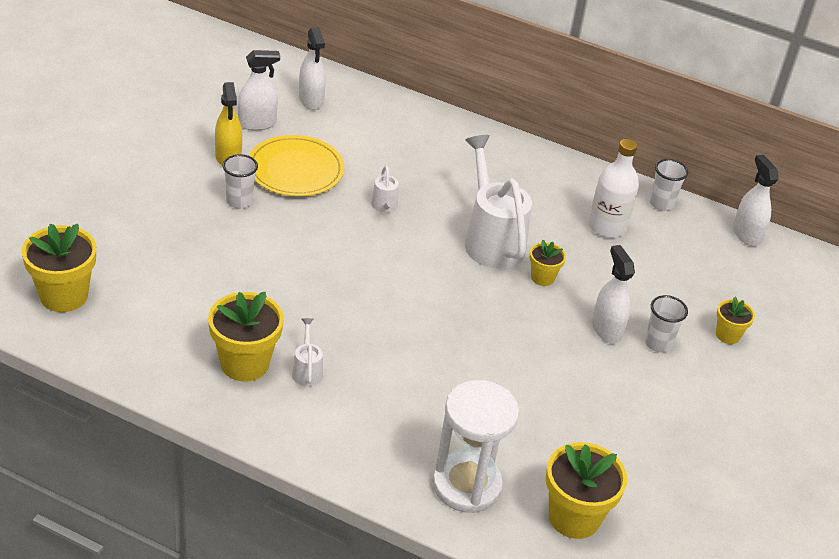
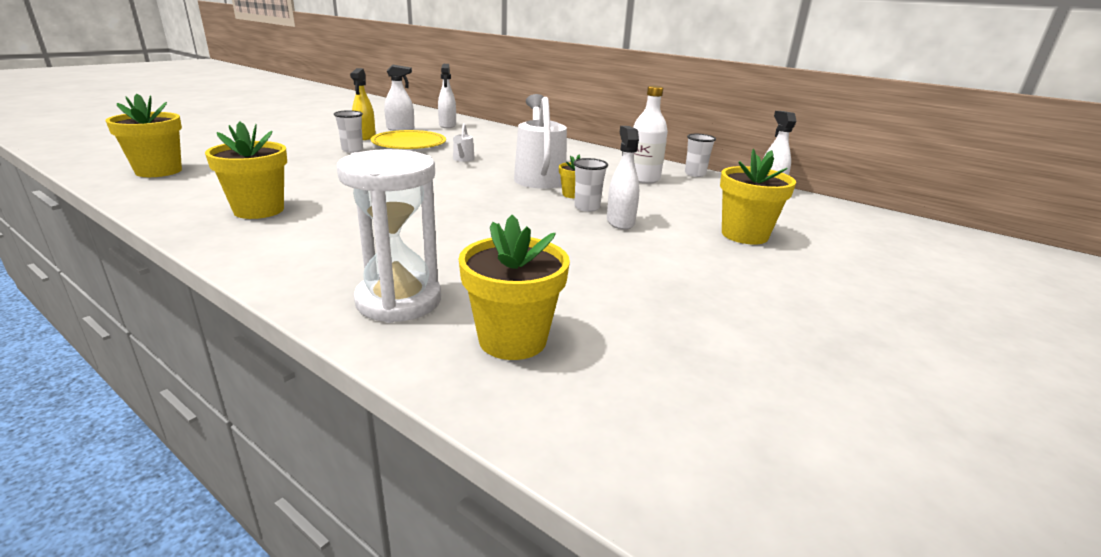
camera: 15 degrees right, 15 degrees down
(307, 370) = (311, 218): white watering can -> none
(658, 343) = (669, 233): white cup -> white cup (587, 207)
(727, 335) = (744, 235): yellow flower pot -> yellow flower pot, size x1.84

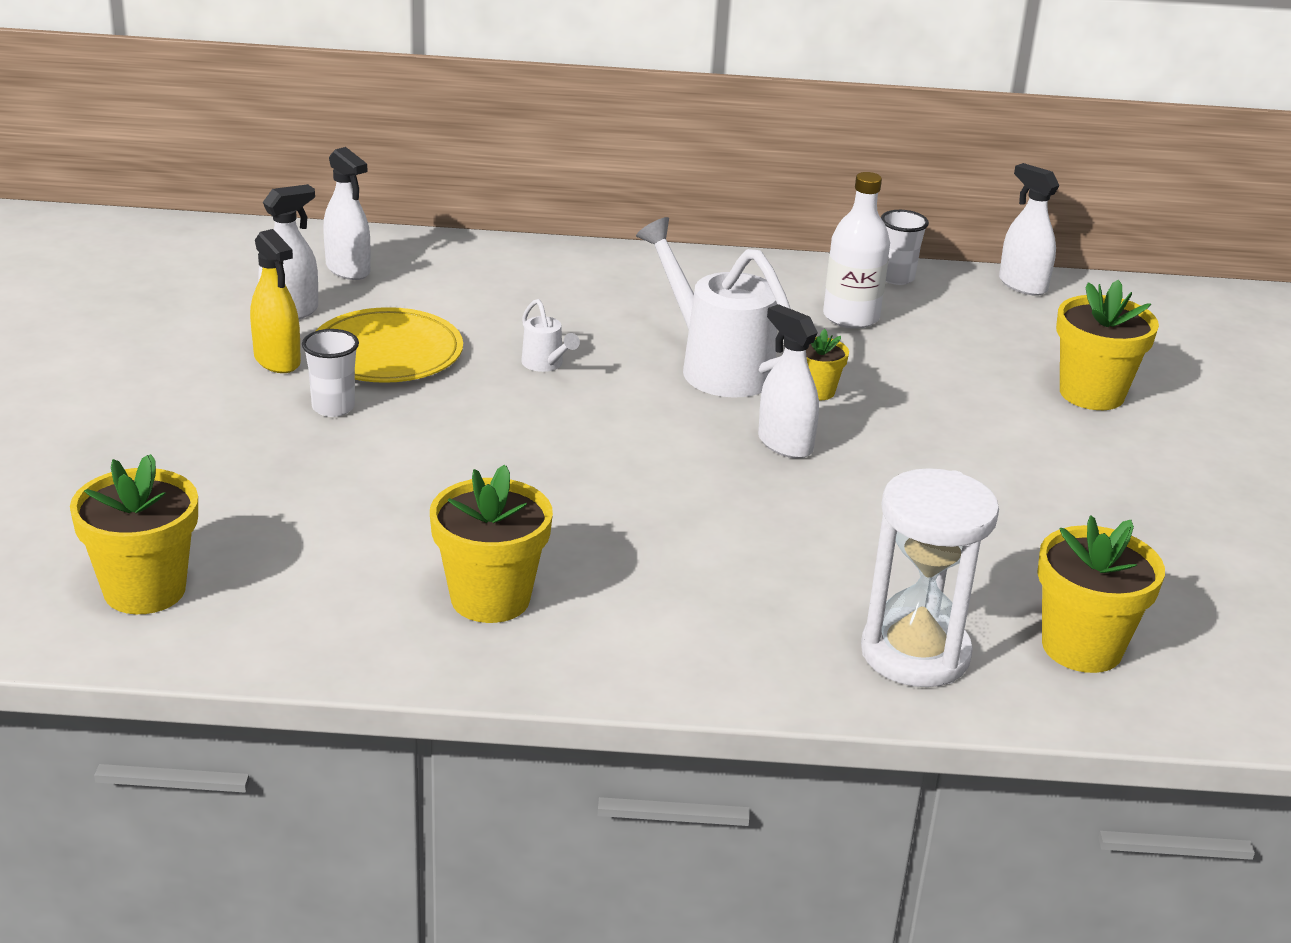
camera: 35 degrees left, 5 degrees up
(587, 207) = (870, 412): white cup -> none
(620, 222) = (943, 426): white spray bottle -> white spray bottle (785, 444)

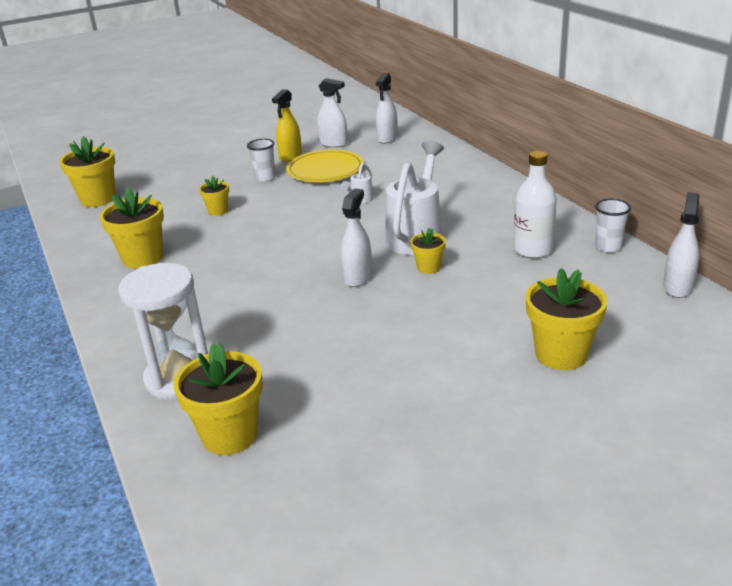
camera: 65 degrees right, 0 degrees up
(402, 484) = (218, 211): none -> yellow flower pot

